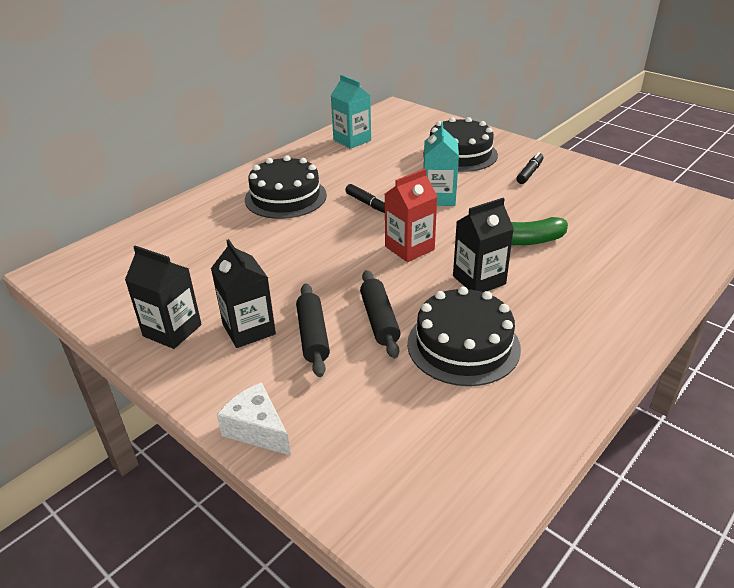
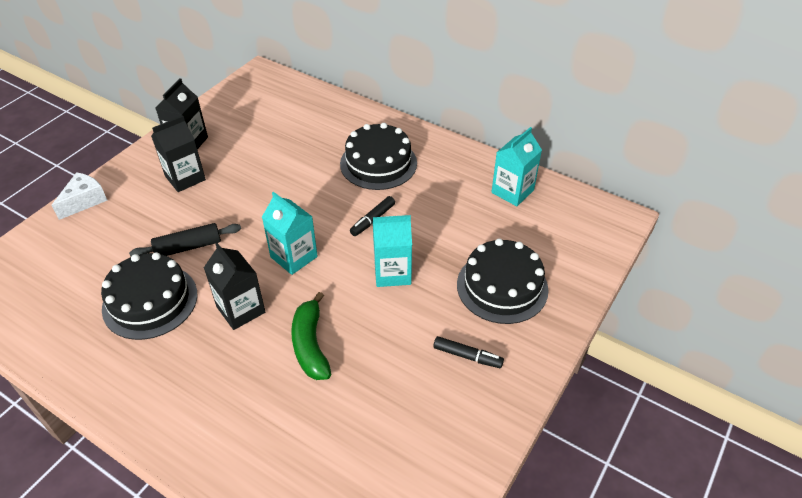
camera: 80 degrees right, 10 degrees up
(313, 336) = (173, 212): black rolling pin -> none
(409, 248) = (294, 257): red carton -> turquoise carton

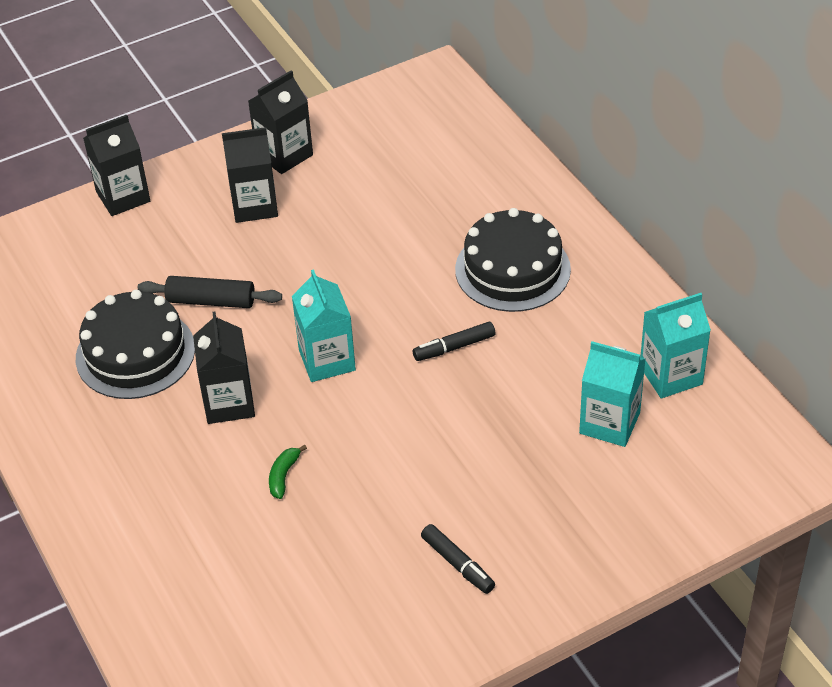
camera: 30 degrees right, 0 degrees up
(84, 201) = (123, 197): white cheese -> black carton
(310, 344) = (283, 476): green banana -> green banana, size x0.51
(392, 272) = (434, 426): turquoise carton -> turquoise carton (609, 423)
(502, 287) = (561, 498): black cake -> none

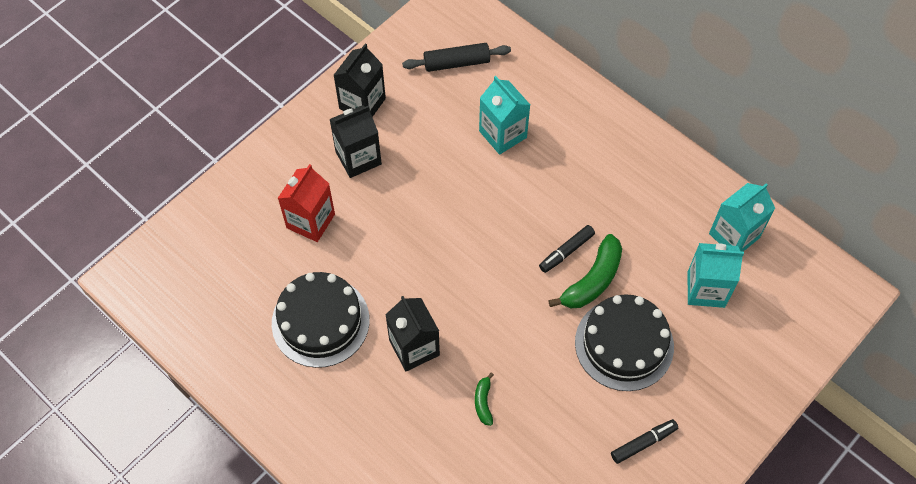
camera: 20 degrees left, 15 degrees up
(123, 197) = (247, 175): black carton -> none
(171, 254) = (310, 221): none -> red carton
(211, 301) = (361, 257): black rolling pin -> black rolling pin (456, 63)
(327, 360) = (474, 288): turquoise carton -> turquoise carton (502, 134)
(457, 564) = (643, 443): black marker -> black marker turned 60 degrees counterclockwise
(472, 383) = (592, 280): none -> green banana
(512, 269) = (583, 169): black cake -> black cake (624, 344)

